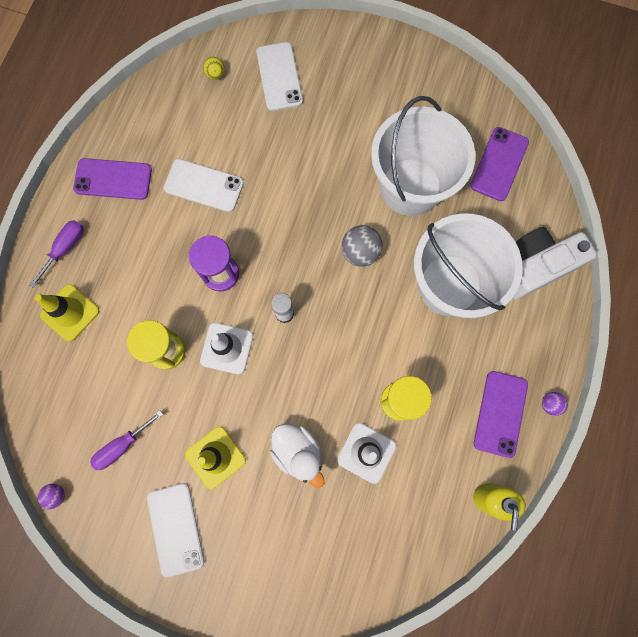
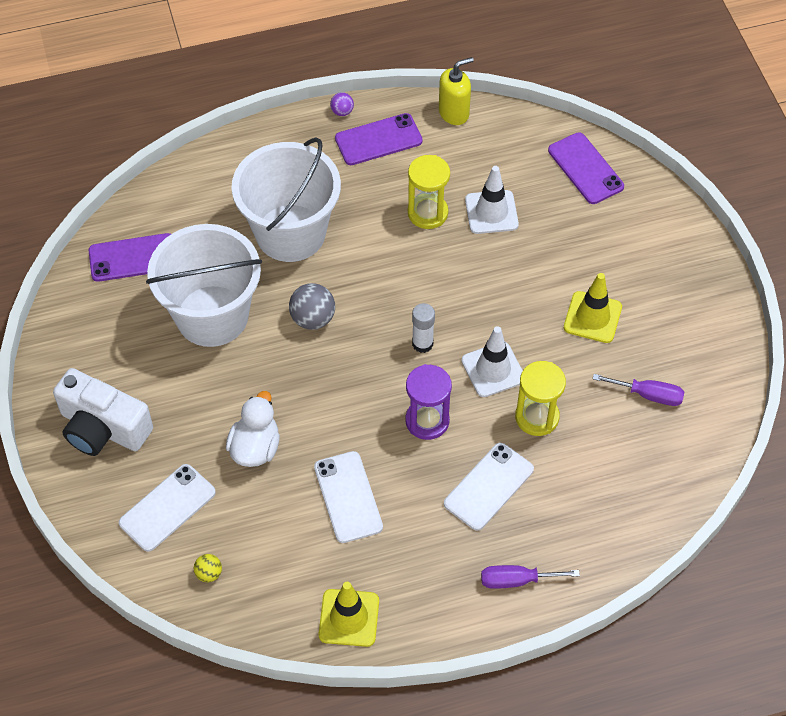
camera: 125 degrees left, 20 degrees down
(56, 494) = (733, 417): purple ball -> none
(70, 313) = (574, 527): yellow traffic cone -> yellow traffic cone (349, 618)
(113, 179) = (408, 590): purple phone -> purple phone (585, 168)
(176, 529) = (674, 309): white phone -> white phone (488, 486)
(298, 452) = (534, 260): white duck -> white duck (255, 448)
(535, 267) = (221, 179): white camera -> white camera (103, 428)

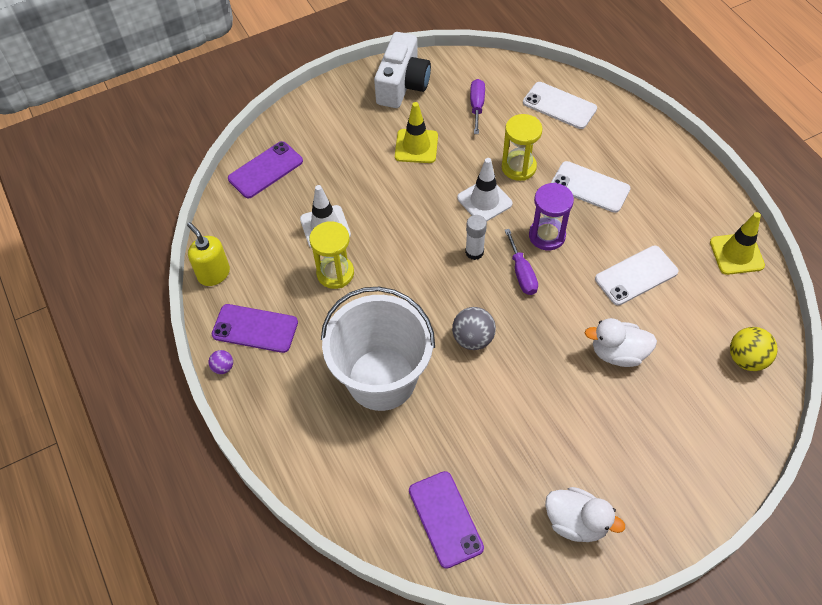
camera: 100 degrees left, 0 degrees up
(92, 359) = (576, 522): none -> white duck
(103, 428) = (646, 487): white camera -> white camera (402, 85)
(167, 507) = (702, 408): white phone -> white phone (559, 106)
(209, 573) = (746, 359): yellow ball -> yellow ball, size x1.80
(212, 316) = (494, 424): white bucket -> none
(378, 140) = (255, 329): purple phone -> purple phone turned 45 degrees counterclockwise
(516, 580) = (659, 159): purple screwdriver -> purple screwdriver (522, 273)

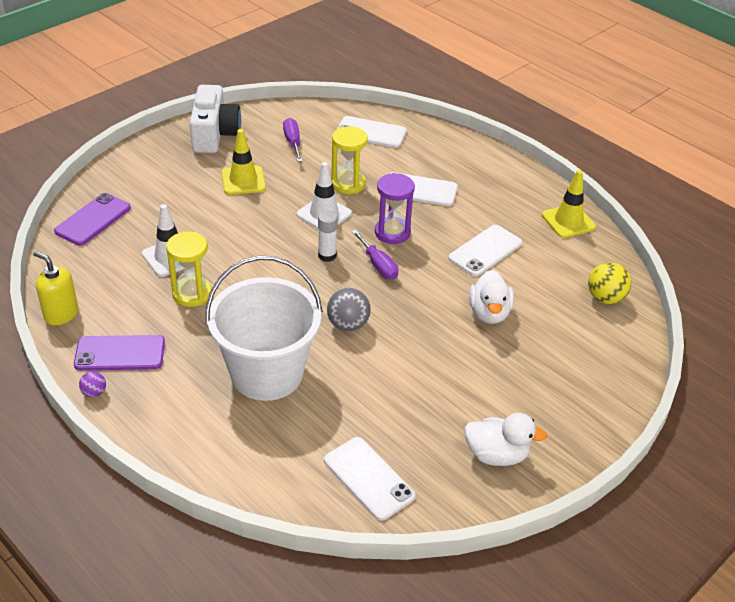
camera: 20 degrees left, 15 degrees down
(445, 519) = (369, 478): purple phone -> white phone
(618, 353) = (489, 313): white duck -> white duck turned 75 degrees counterclockwise

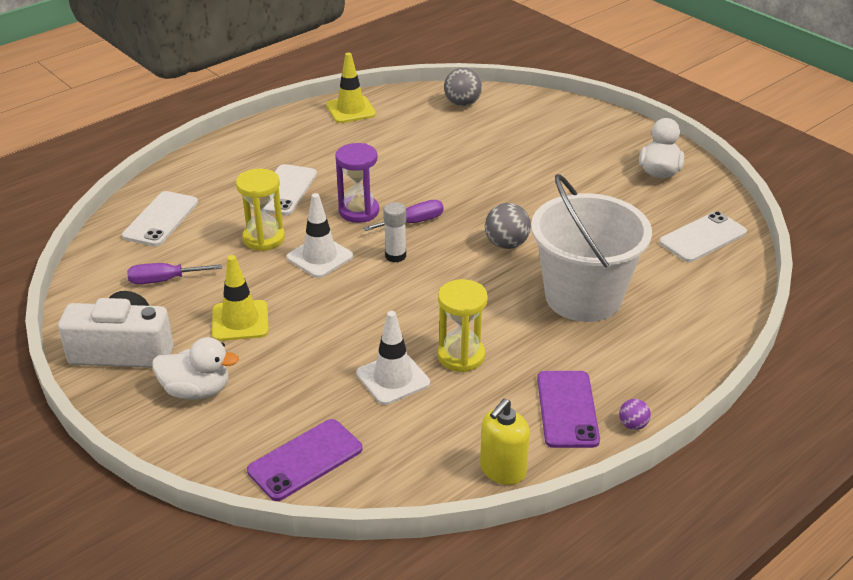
camera: 85 degrees left, 5 degrees down
(93, 219) = (305, 460): purple phone -> purple phone turned 75 degrees counterclockwise
(485, 251) = (393, 158): white phone -> none
(489, 313) = (485, 162): white duck -> white duck (197, 390)
(605, 298) = (462, 104): yellow ball -> grey ball

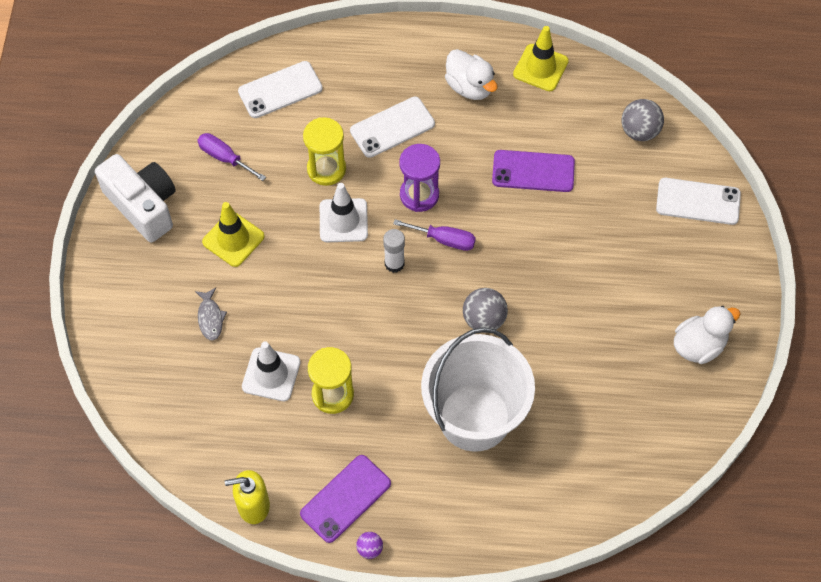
camera: 45 degrees right, 25 degrees up
(197, 390) = (151, 279): white duck -> white duck (469, 87)
(288, 379) = (210, 318): none -> grey fish
(305, 460) = (156, 392): purple phone -> purple phone (533, 171)
(702, 237) = (637, 441): white phone -> white phone (698, 201)

